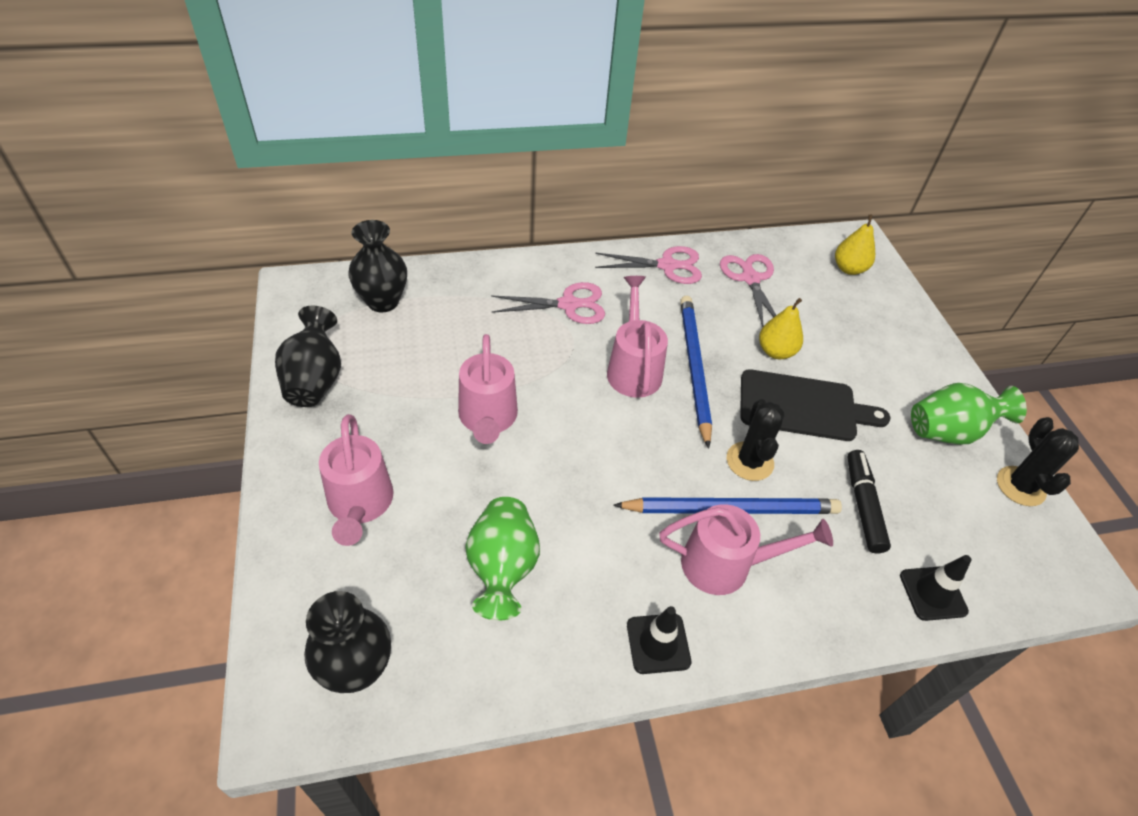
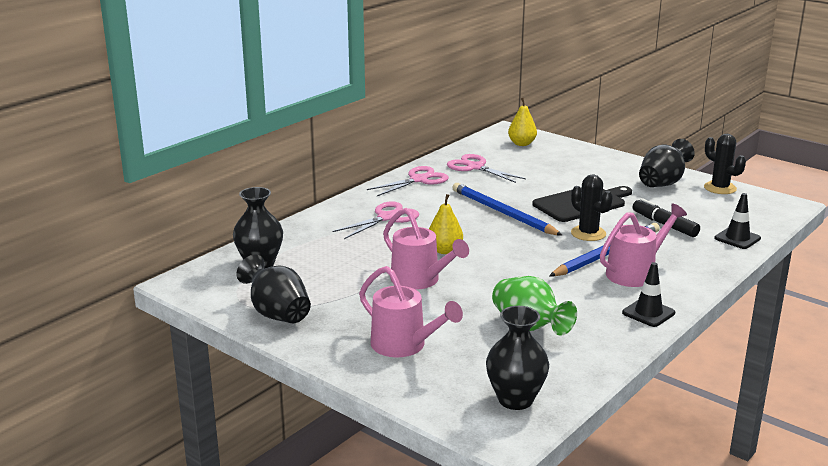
camera: 35 degrees left, 25 degrees down
(633, 368) = (469, 226): pink watering can -> none
(775, 351) = (535, 189): yellow pear -> yellow pear (444, 250)
(949, 431) = (662, 183): green vase -> black vase

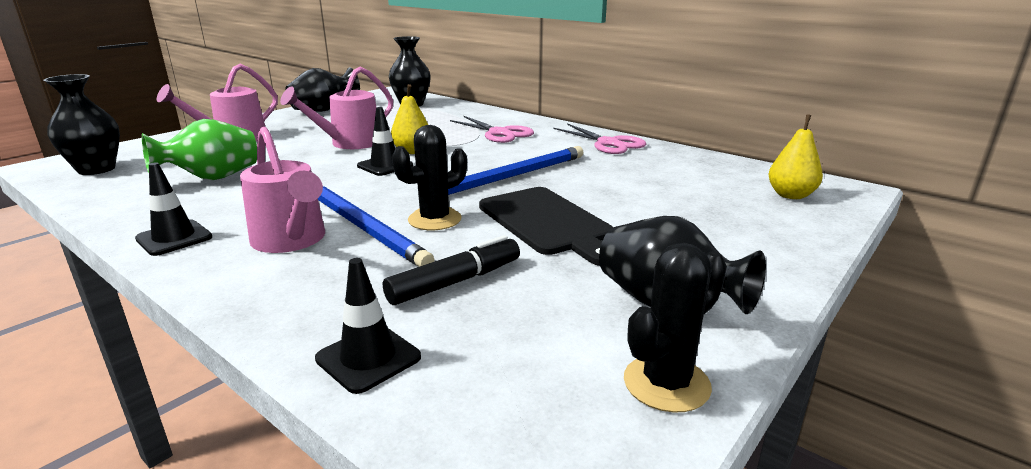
camera: 90 degrees right, 0 degrees up
(475, 167) = (666, 167): pink scissors -> none
(485, 258) = (385, 166): none -> black traffic cone

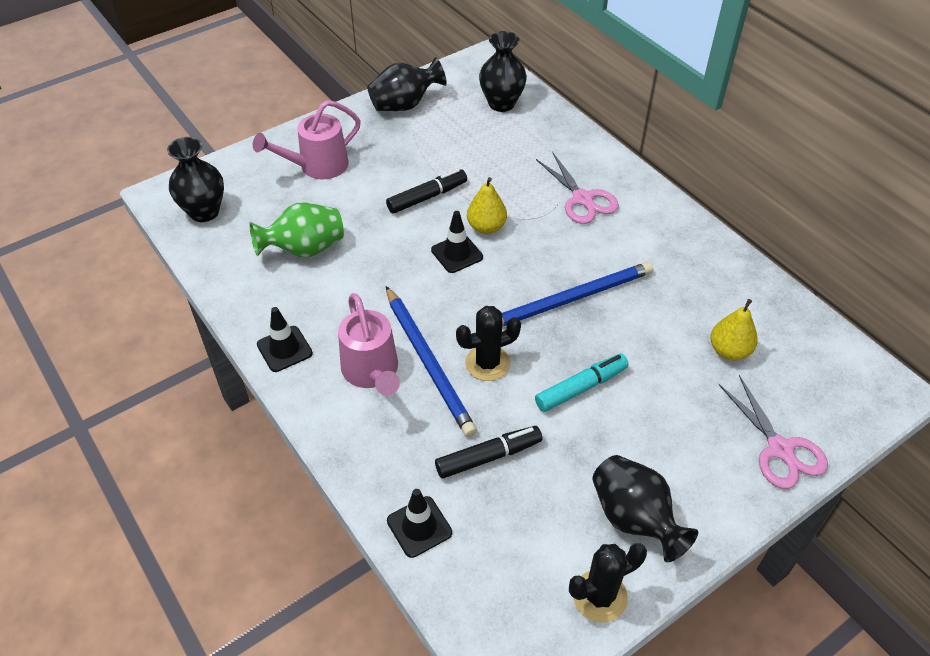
camera: 15 degrees right, 25 degrees up
(349, 143) = (427, 197): pink watering can -> black marker
(547, 222) = (581, 388): black cutting board -> turquoise marker
(608, 143) = (691, 245): pink scissors -> pink scissors (780, 449)
(790, 195) = (824, 389): yellow pear -> yellow pear (729, 351)

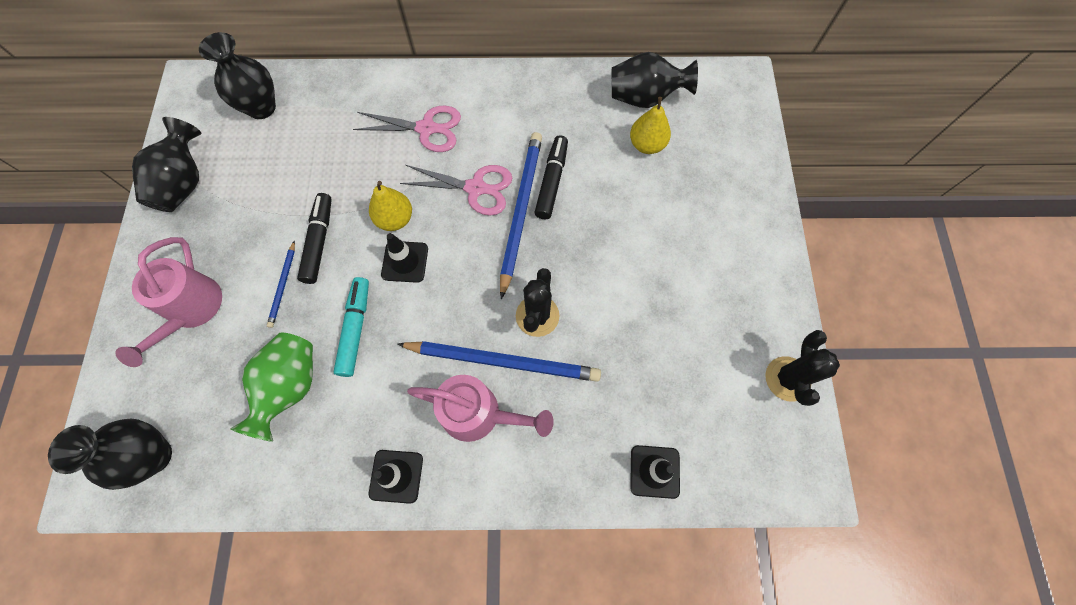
camera: 55 degrees left, 20 degrees up
(376, 199) = (283, 286): none -> blue pencil
(488, 457) = (625, 376): black marker -> black marker (551, 182)
(581, 388) = (609, 265): turquoise marker -> turquoise marker (355, 329)
(634, 519) = (742, 311): black vase -> black vase (644, 98)
(780, 449) = (745, 178): pink scissors -> pink scissors (475, 188)

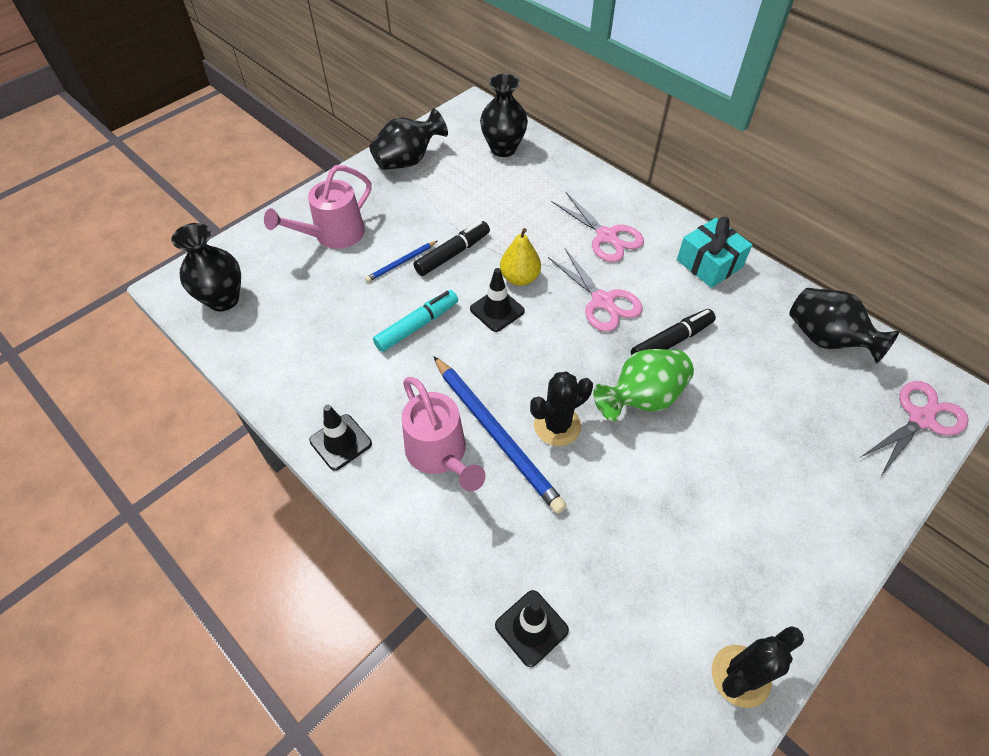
camera: 45 degrees right, 15 degrees down
(290, 387) = (338, 327): green vase -> green vase (642, 398)
(520, 211) = (622, 343): blue pencil -> none
(521, 95) = (709, 263): none -> turquoise gift
(647, 145) = (790, 376): yellow pear -> none
(741, 113) = (920, 419): none -> pink scissors

